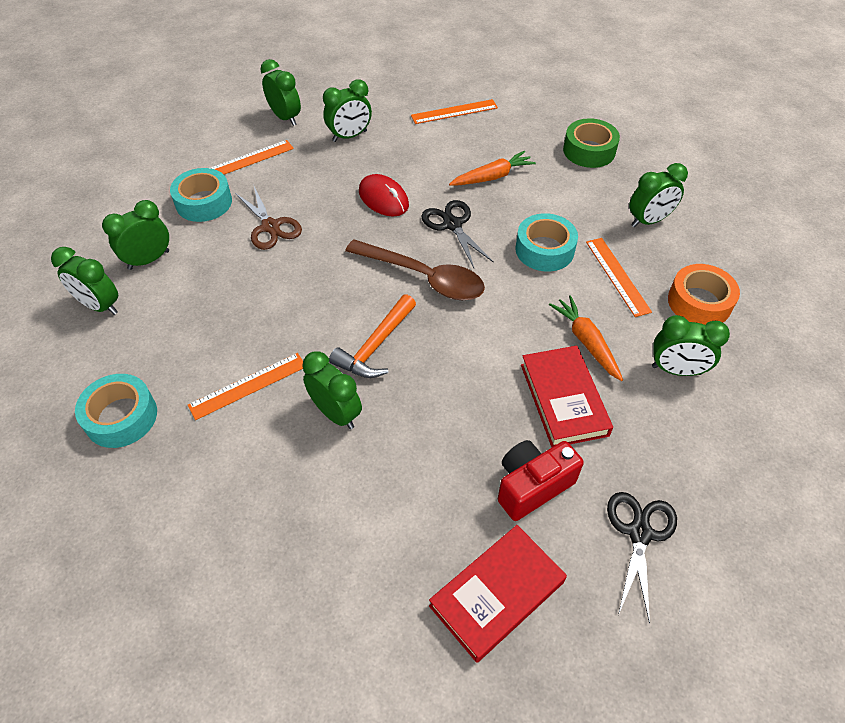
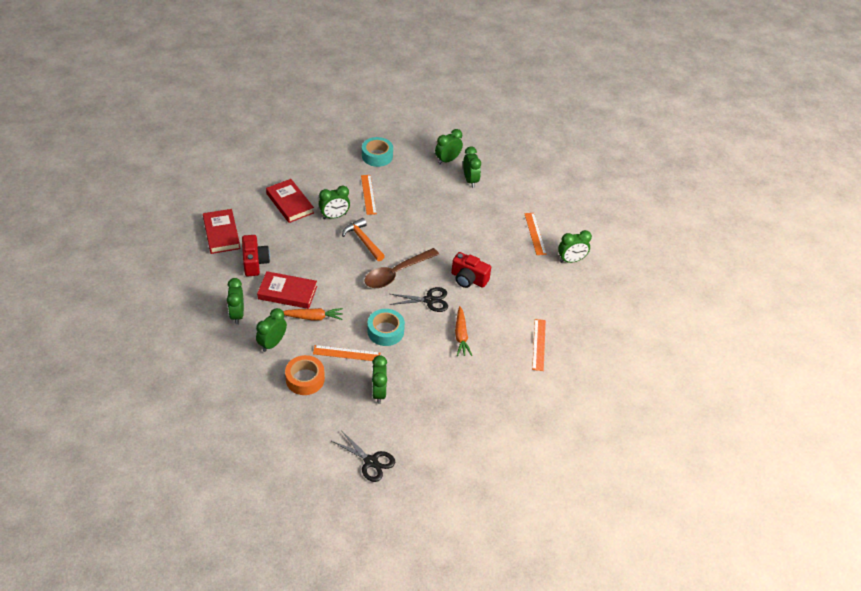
camera: 110 degrees right, 5 degrees down
(204, 202) = (505, 208): turquoise tape -> none
(270, 227) = (470, 228): brown scissors -> none
(337, 507) = (290, 203): none -> red book
(349, 136) = (536, 283): green clock -> green clock (237, 314)
(383, 198) = (468, 279): red mouse -> red camera
(589, 151) = (460, 397): green tape -> none
(639, 533) = (210, 286): black scissors -> black scissors (371, 461)

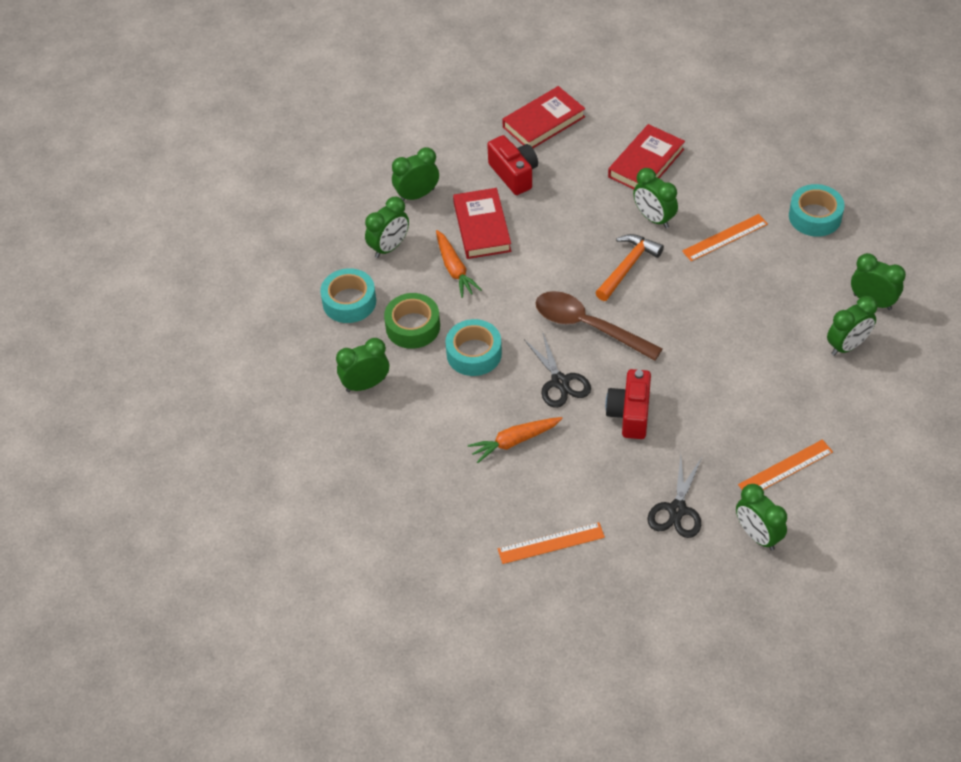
camera: 75 degrees right, 5 degrees up
(255, 262) = (514, 174): red camera -> red camera turned 90 degrees counterclockwise
(272, 343) = (389, 247): green clock -> green clock turned 120 degrees clockwise
(305, 379) = (349, 302): orange tape -> turquoise tape
(346, 353) = (413, 327): orange ruler -> green tape
(371, 461) = (253, 416): black scissors -> black scissors (677, 510)

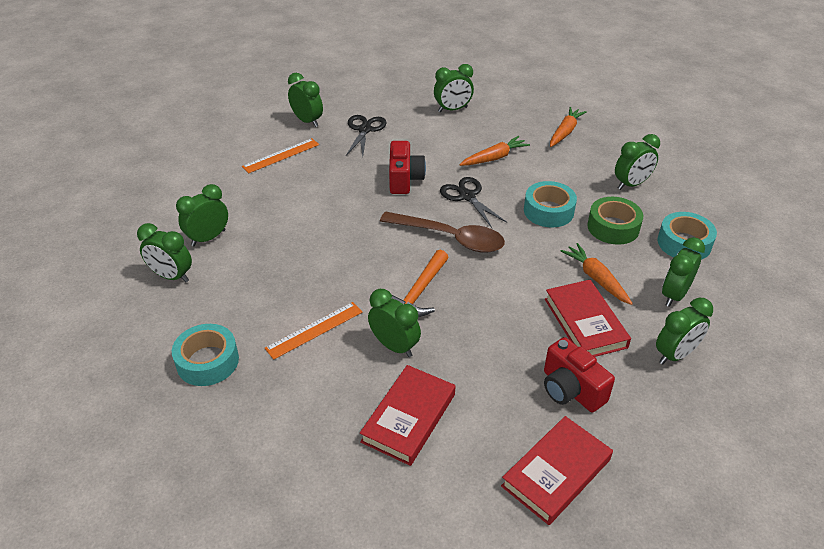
camera: 170 degrees right, 10 degrees down
(410, 482) = (565, 132): none -> orange carrot
(551, 543) = (452, 109): orange ruler -> green clock

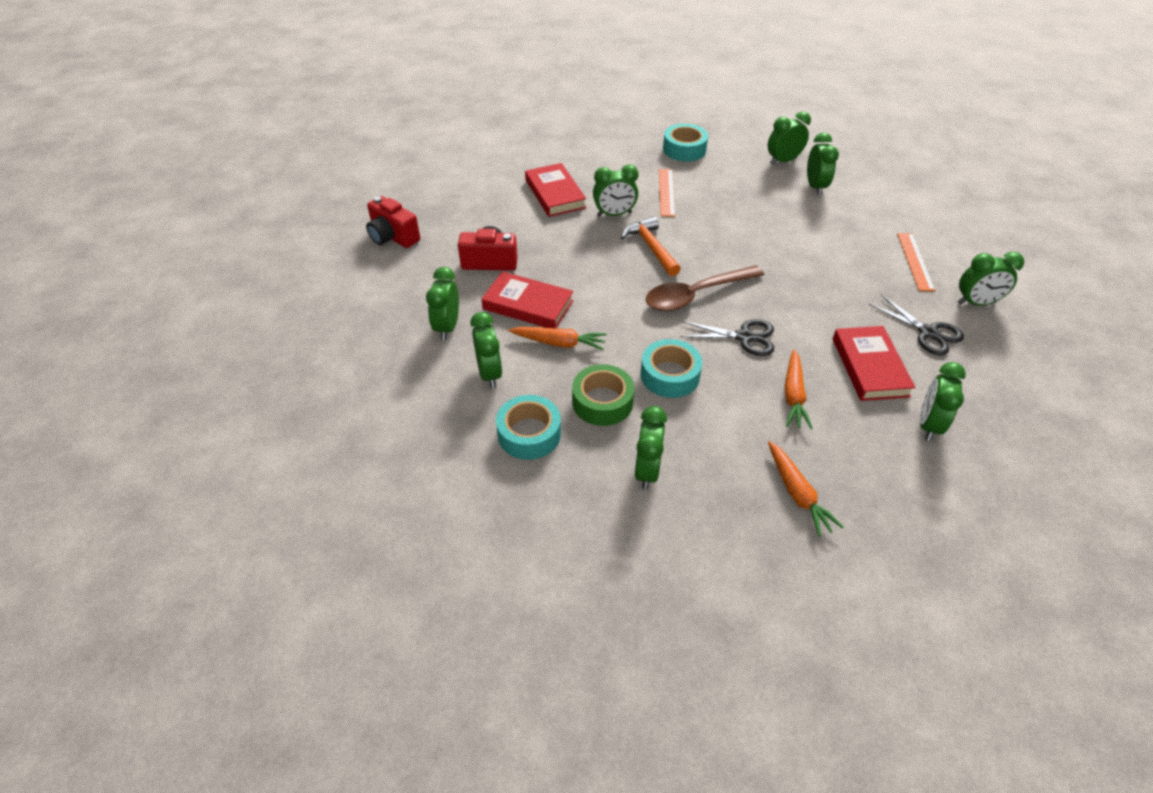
camera: 130 degrees right, 5 degrees up
(404, 179) = (808, 313): red camera -> red camera (393, 237)
(556, 473) = (453, 222): red book -> red book (869, 367)

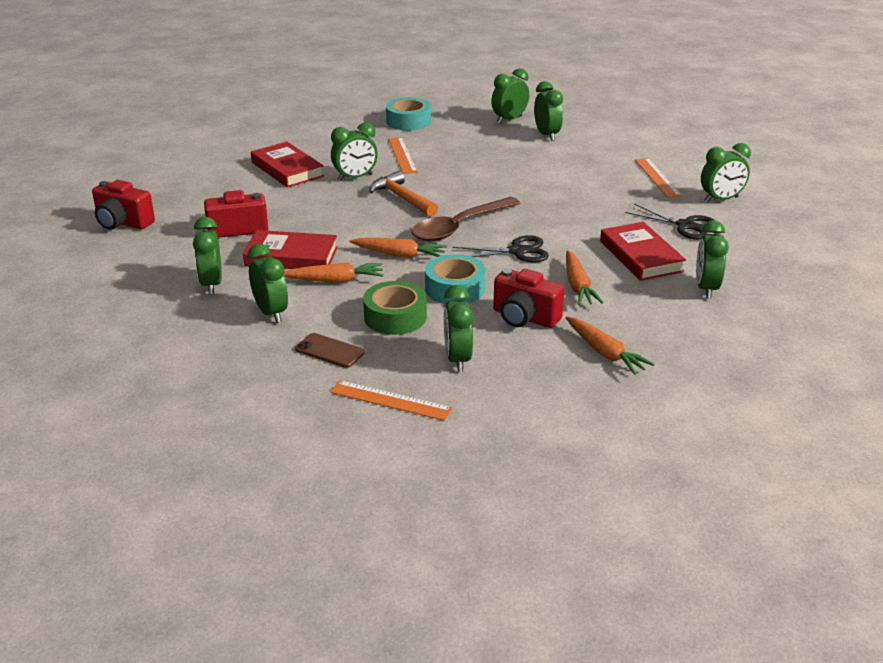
camera: 15 degrees left, 15 degrees down
(529, 434) = (329, 351): turquoise tape -> brown phone
(568, 512) = (390, 400): none -> orange ruler
(629, 321) = (399, 255): none -> orange carrot
(728, 428) = (524, 317): none -> red camera

